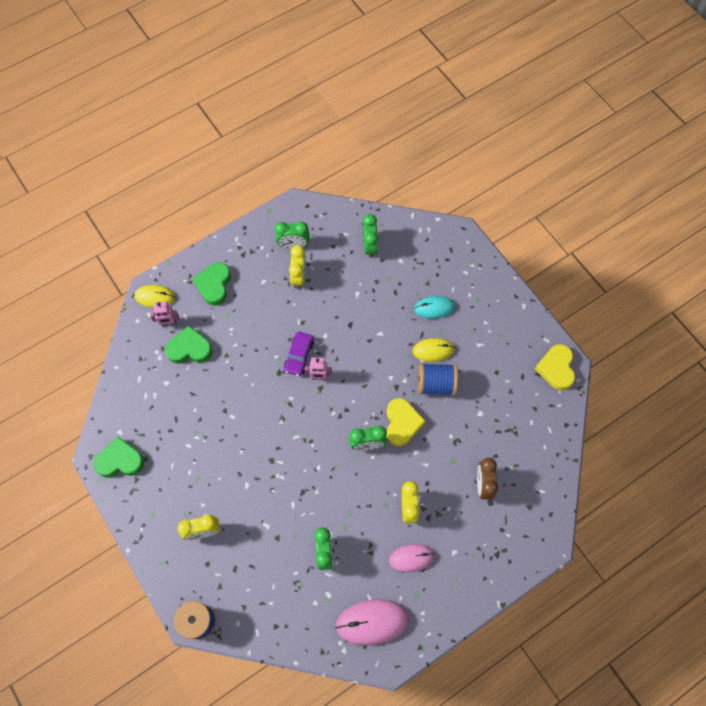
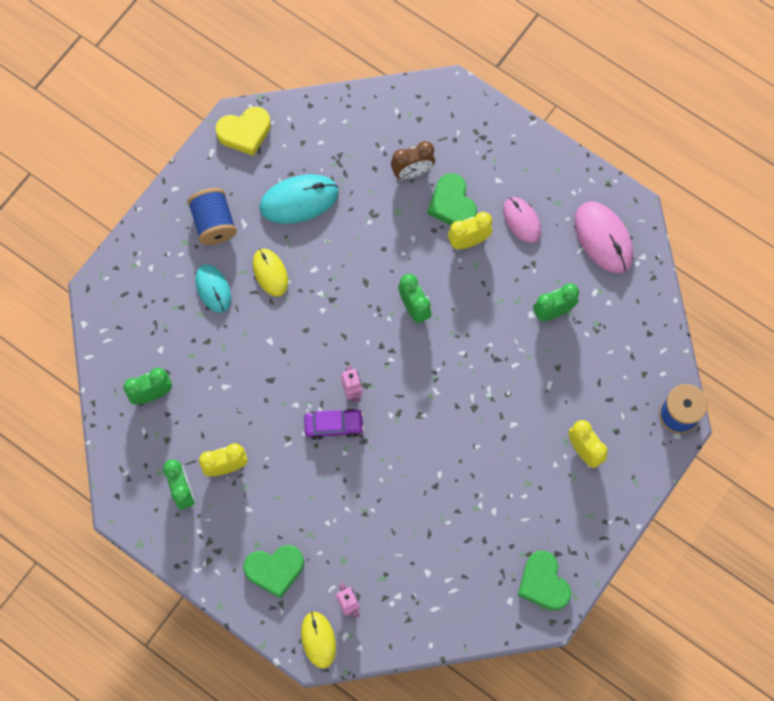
camera: 110 degrees left, 5 degrees up
(190, 349) = (373, 562): green heart -> green heart (452, 204)
(402, 423) = (374, 278): yellow heart -> none
(436, 384) = (312, 256): blue spool -> blue spool (214, 223)
(486, 390) = (299, 200): none -> turquoise mouse

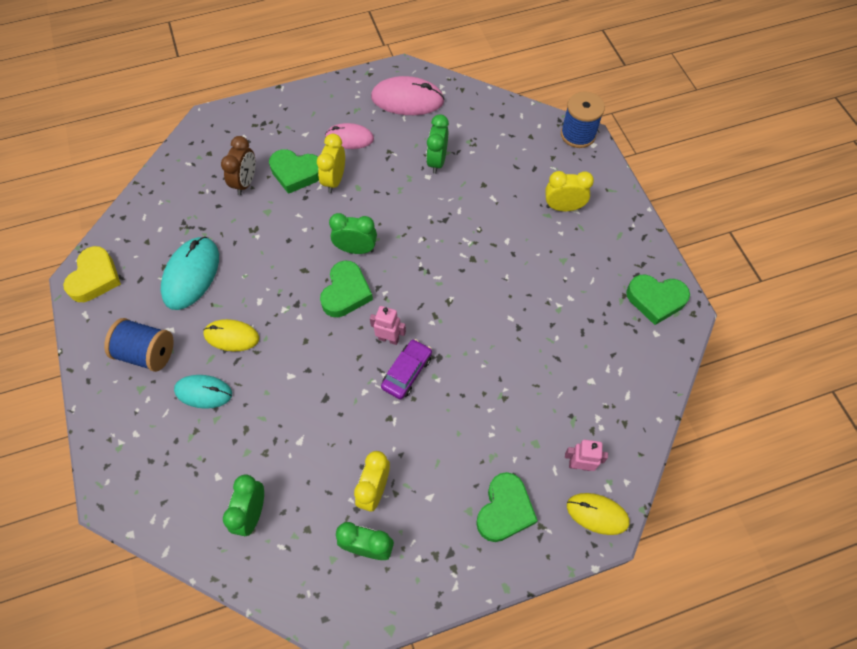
camera: 55 degrees left, 10 degrees down
(369, 329) = (346, 292): none -> green heart

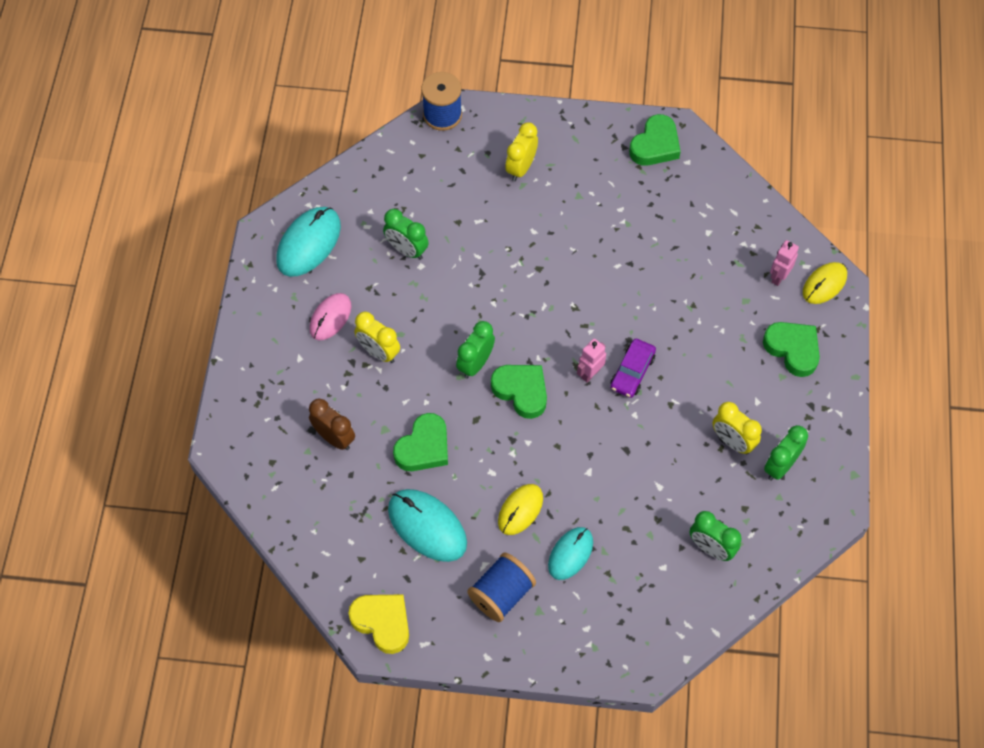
camera: 65 degrees left, 0 degrees up
(296, 173) = (349, 385): green heart -> green heart (424, 447)
(407, 99) = (308, 243): pink mouse -> turquoise mouse
(407, 372) = (632, 372): purple car -> purple car turned 120 degrees counterclockwise

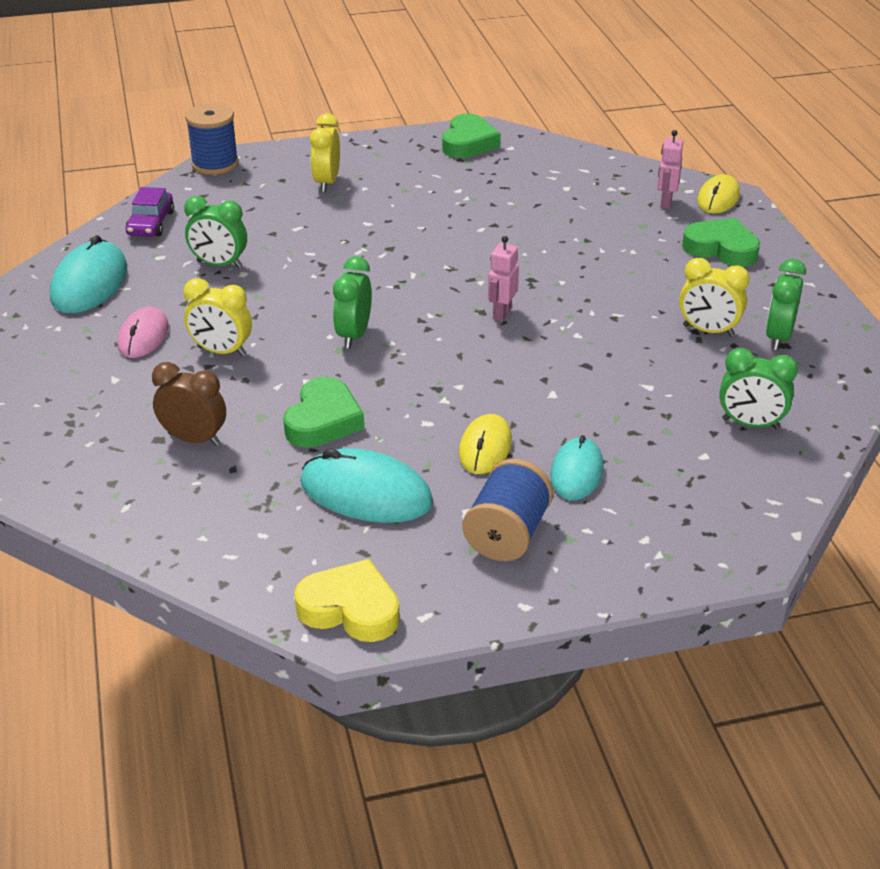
camera: 20 degrees left, 25 degrees down
(521, 391) = (425, 345): green heart -> none
(632, 372) = (551, 302): purple car -> purple car (151, 223)

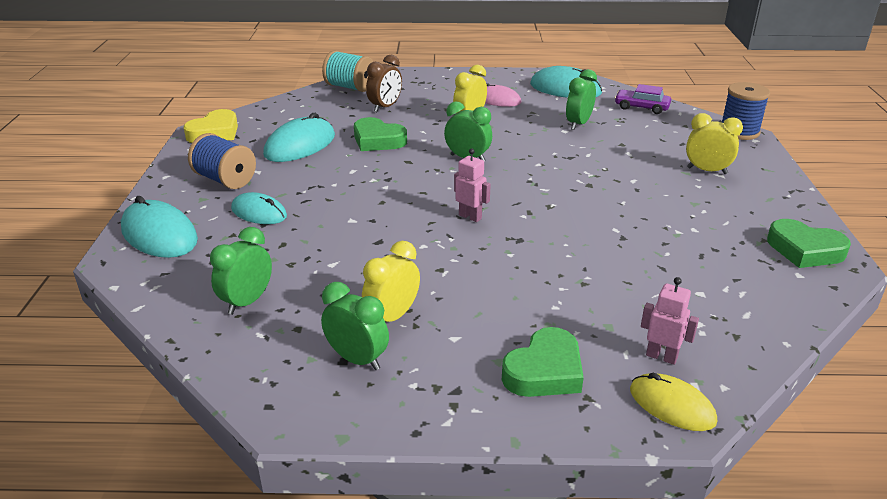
camera: 105 degrees right, 5 degrees down
(106, 500) = (350, 87): none -> turquoise spool
(485, 448) = (311, 185): yellow mouse -> none
(676, 542) = (159, 234): none -> turquoise mouse

